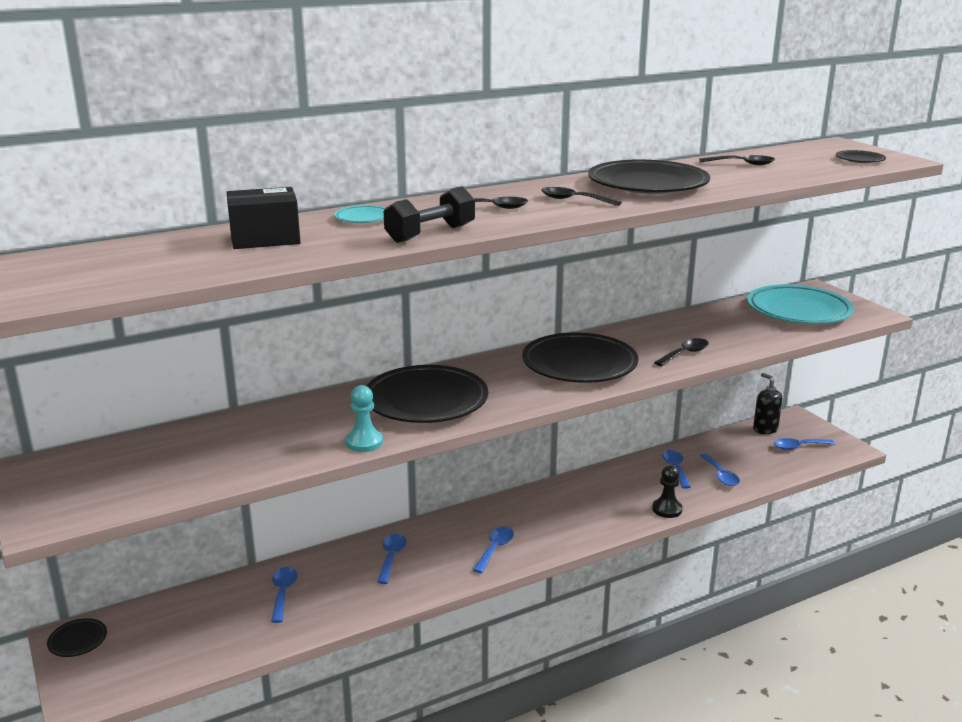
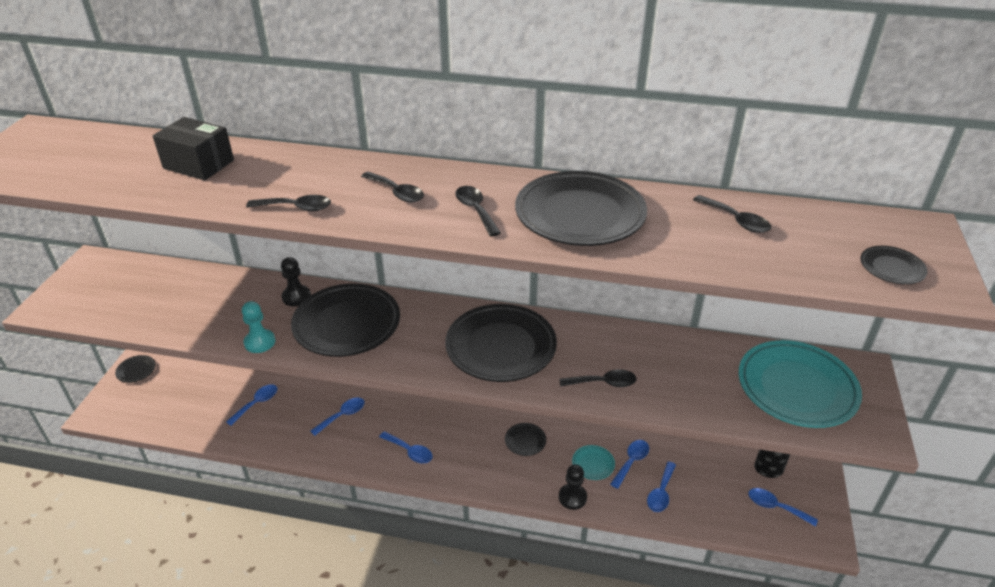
camera: 40 degrees right, 15 degrees up
(341, 404) = (296, 297): none -> black pawn
(364, 218) = (293, 166): turquoise plate -> turquoise plate (593, 464)
(430, 234) = (296, 207): black dumbbell -> black spoon
(495, 549) = (410, 451): blue spoon -> blue spoon turned 60 degrees clockwise
(580, 495) = (525, 441): none -> black plate

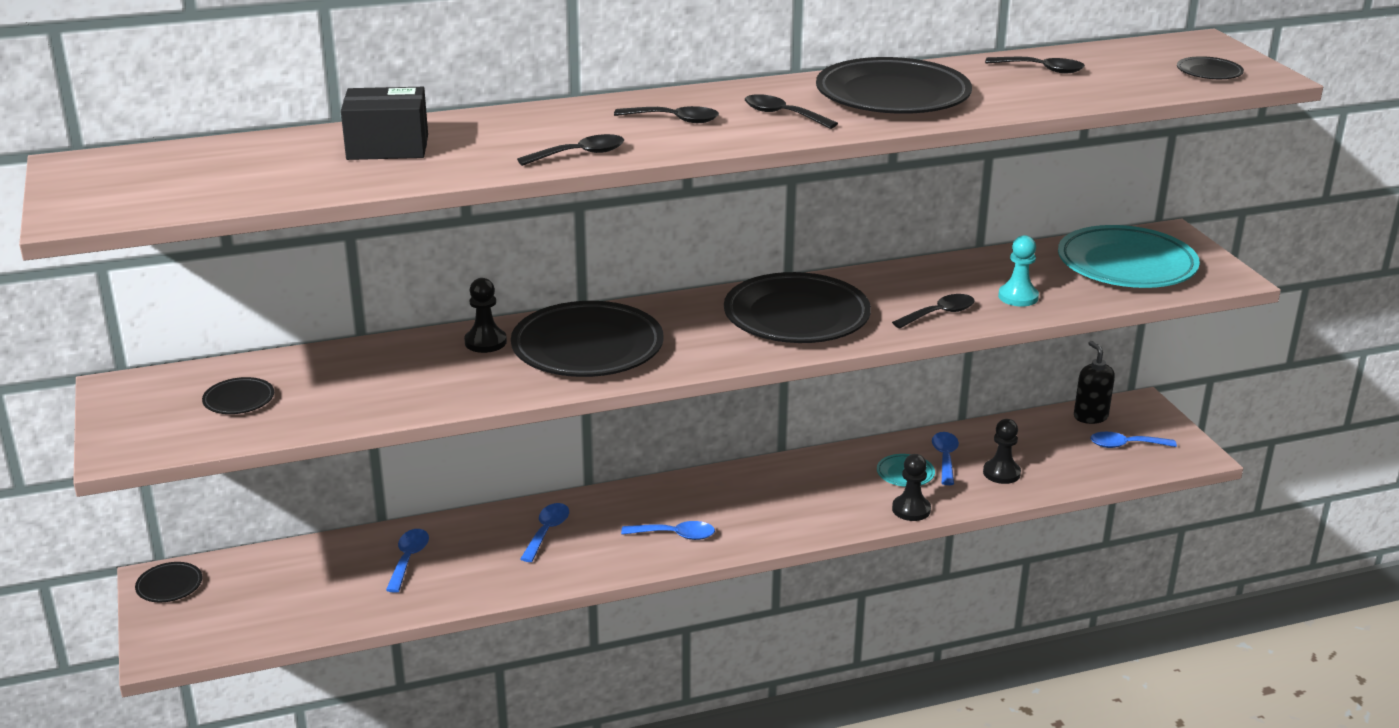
camera: 30 degrees left, 10 degrees down
(260, 342) = (495, 393): turquoise pawn -> turquoise pawn (1018, 297)
(525, 441) = (807, 479): black plate -> black plate (239, 400)
(661, 493) = (1001, 473): blue spoon -> black pawn

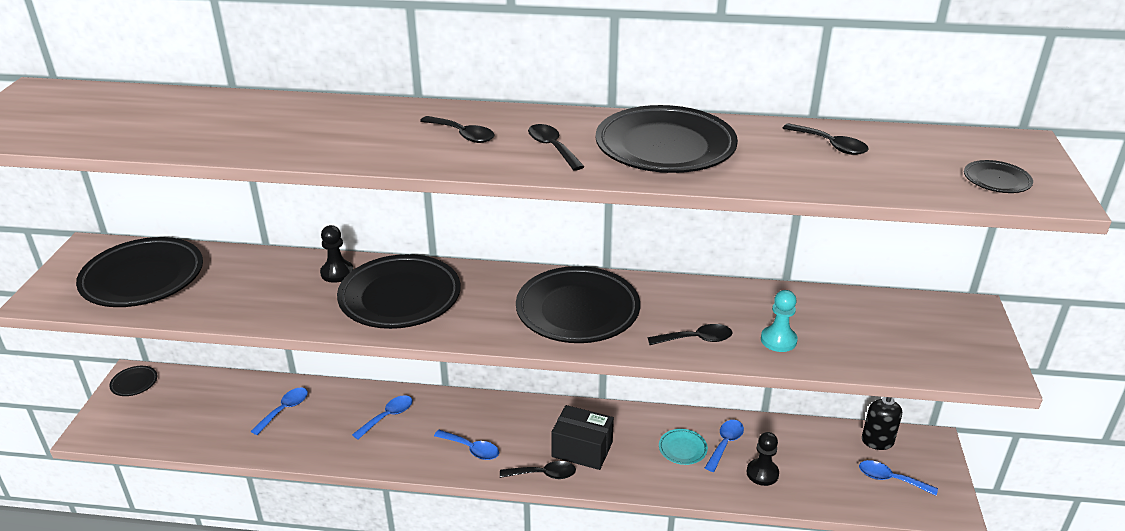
camera: 25 degrees right, 5 degrees up
(239, 400) = (143, 278): black plate -> black plate, size x2.30
(387, 147) = (234, 117): black box -> black box (582, 449)
(580, 154) = (354, 153): black spoon -> black spoon (544, 474)
(911, 509) = (664, 484): black pawn -> none
(1126, 265) = (905, 332): turquoise plate -> none

